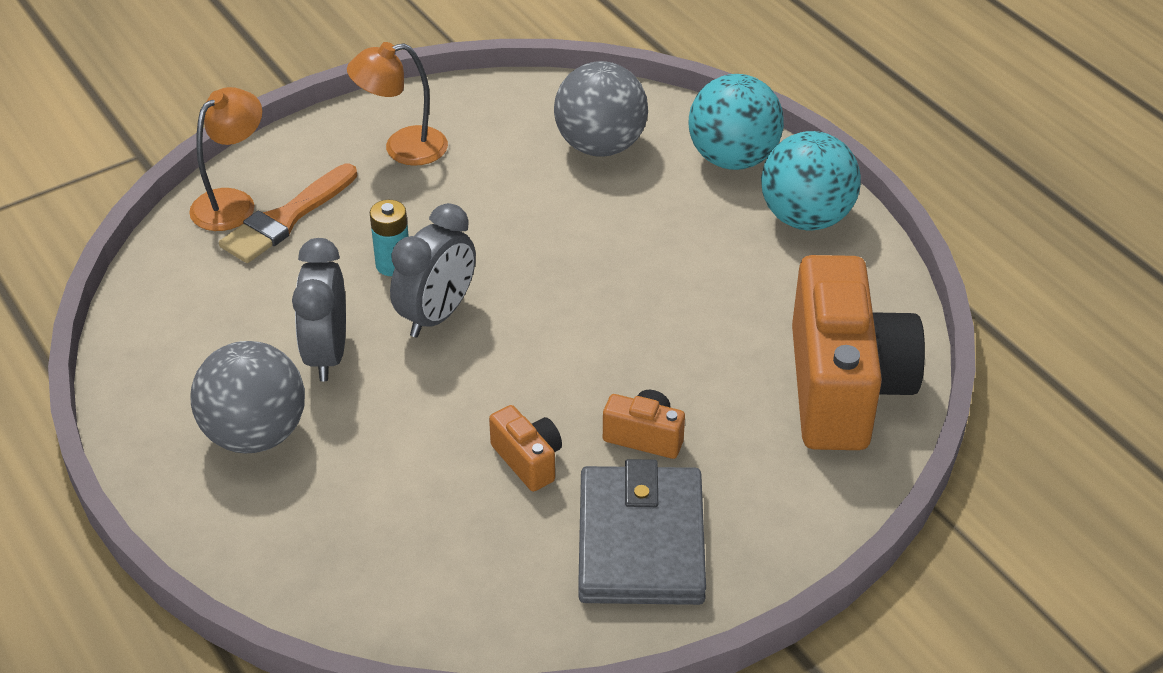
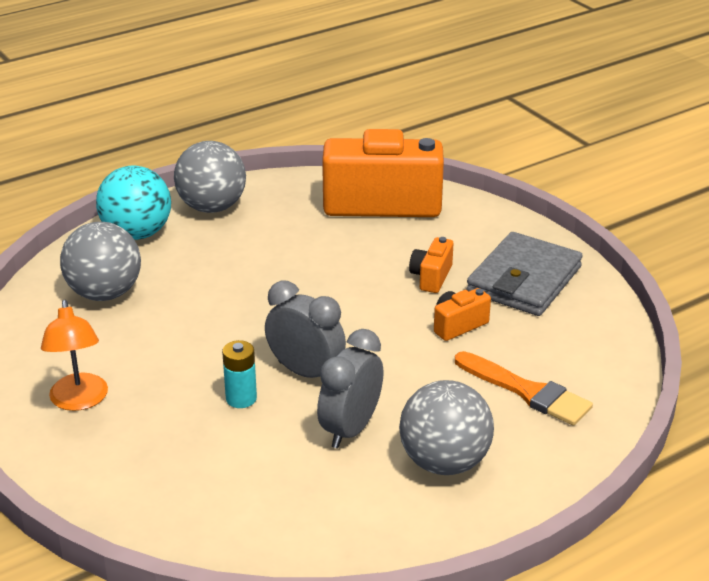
camera: 90 degrees left, 10 degrees down
(232, 202) = (137, 507): orange lamp -> none
(286, 218) = (168, 467): orange brush -> orange brush (527, 391)
(327, 354) = (350, 429): grey clock -> grey clock turned 120 degrees clockwise
(640, 542) = (524, 280): grey wallet -> grey wallet turned 60 degrees counterclockwise
(806, 218) = (212, 207): turquoise ball -> grey ball

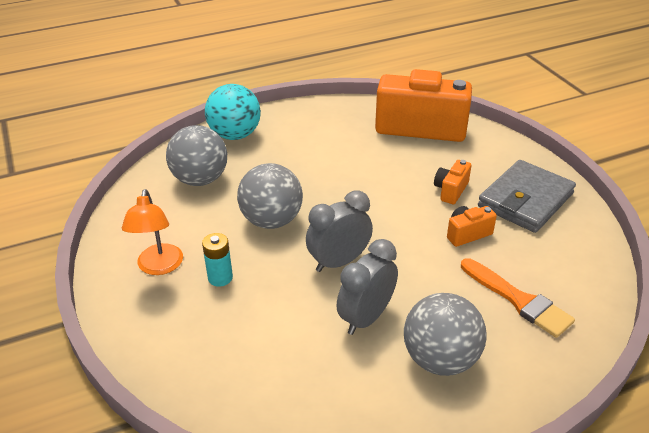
camera: 10 degrees right, 5 degrees up
(212, 207) = (293, 119): grey ball -> grey ball (271, 221)
(241, 398) = (283, 279): turquoise battery -> turquoise battery (220, 278)
(306, 372) = (339, 262): grey clock -> grey clock turned 75 degrees counterclockwise

